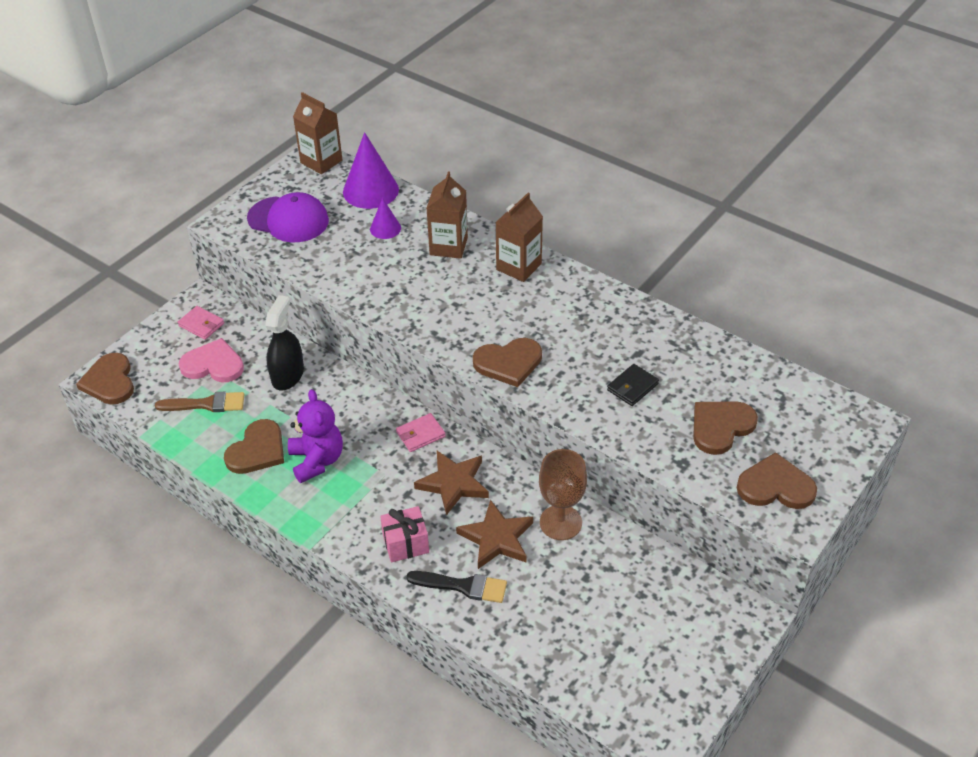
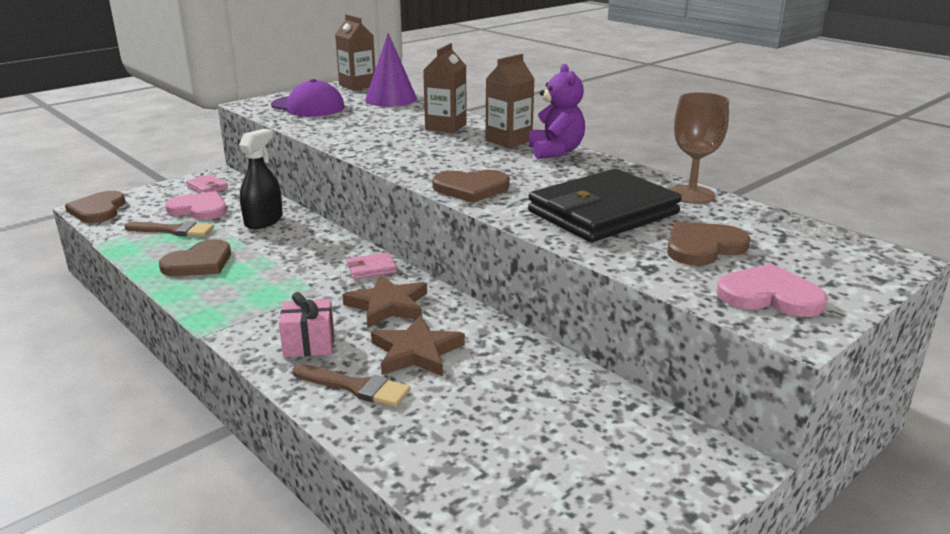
camera: 10 degrees right, 20 degrees down
(317, 460) = (253, 275): purple teddy bear -> purple teddy bear (555, 151)
(385, 228) = (392, 115): purple cone -> none
(462, 586) = (355, 387): black brush -> brown brush
(560, 522) = (497, 348): brown goblet -> brown goblet (691, 194)
(632, 387) = (603, 213): black wallet -> black wallet, size x2.49
(775, 486) = (769, 295): brown heart -> pink heart

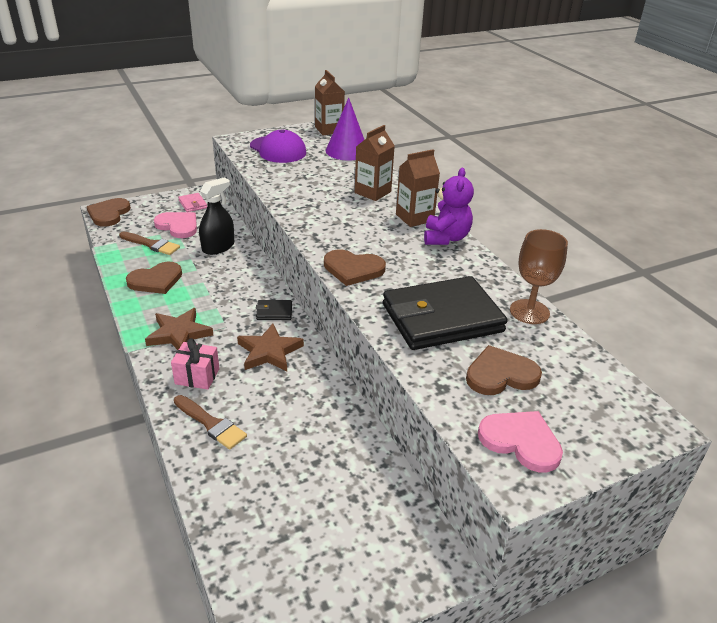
camera: 15 degrees right, 10 degrees up
(371, 269) = (274, 312): pink wallet -> black wallet
(416, 352) = (268, 401): brown star -> brown star (179, 334)

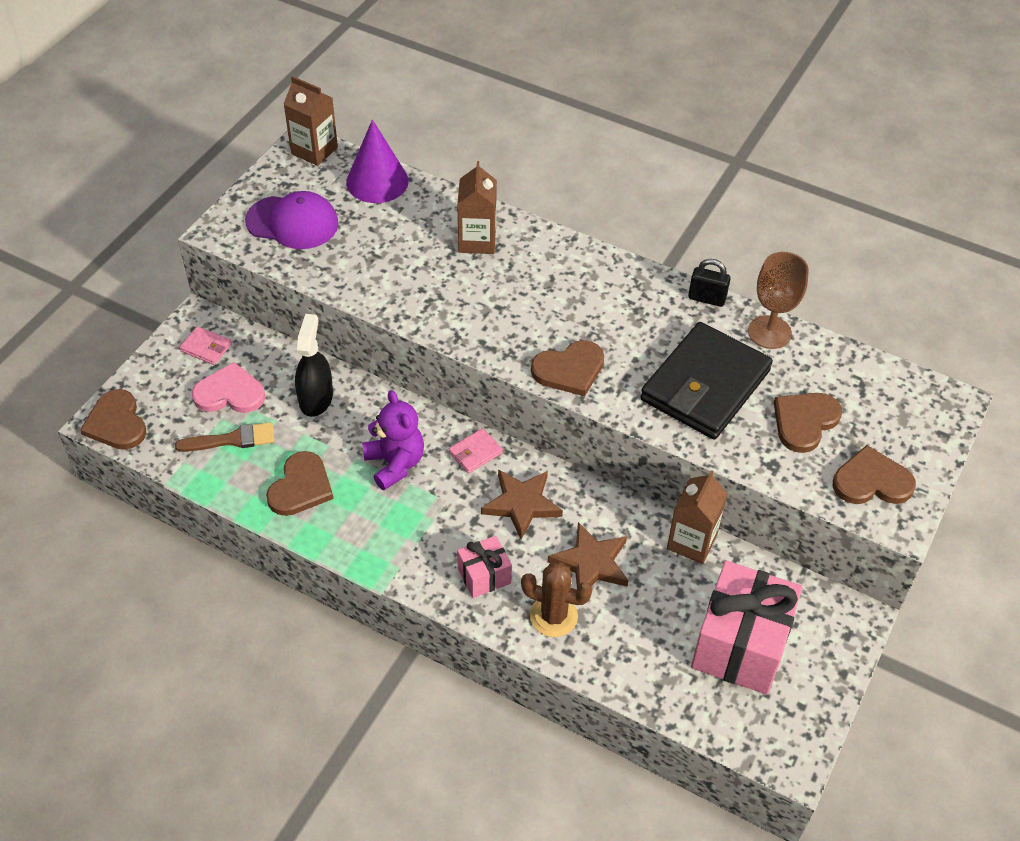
camera: 35 degrees left, 15 degrees up
(179, 334) = (408, 539): brown star -> brown star (591, 563)
(211, 424) = (553, 616): brown brush -> brown cactus
(274, 312) = (475, 453): black wallet -> pink wallet
(323, 525) = (740, 645): none -> pink gift
(414, 218) = (558, 259): brown carton -> brown carton (692, 542)
(445, 238) = (615, 273): purple teddy bear -> purple teddy bear (395, 464)
(499, 275) = (706, 298): none -> black padlock
(521, 441) = (871, 481): pink heart -> brown heart

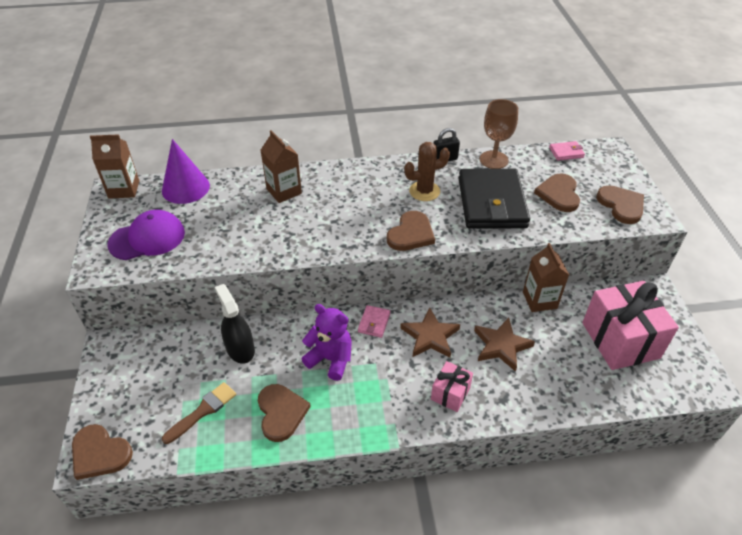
camera: 35 degrees left, 5 degrees down
(206, 348) = (130, 360): pink wallet -> pink wallet (566, 152)
(230, 393) = (174, 380): pink heart -> none
(553, 616) = (512, 391): brown cactus -> brown cactus (424, 191)
(871, 481) = (621, 205): brown heart -> brown heart turned 105 degrees clockwise

